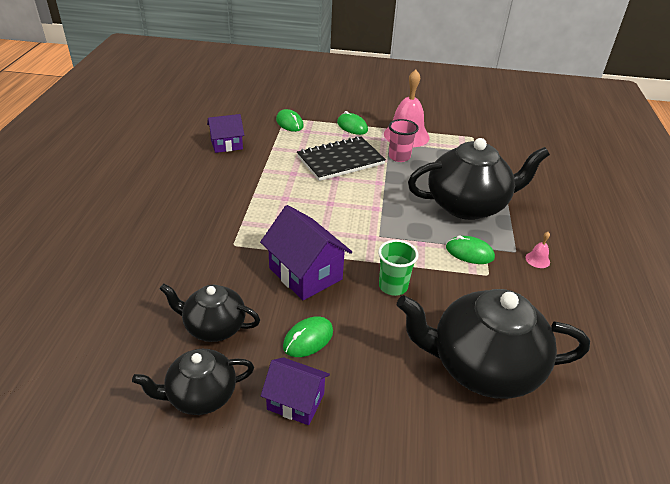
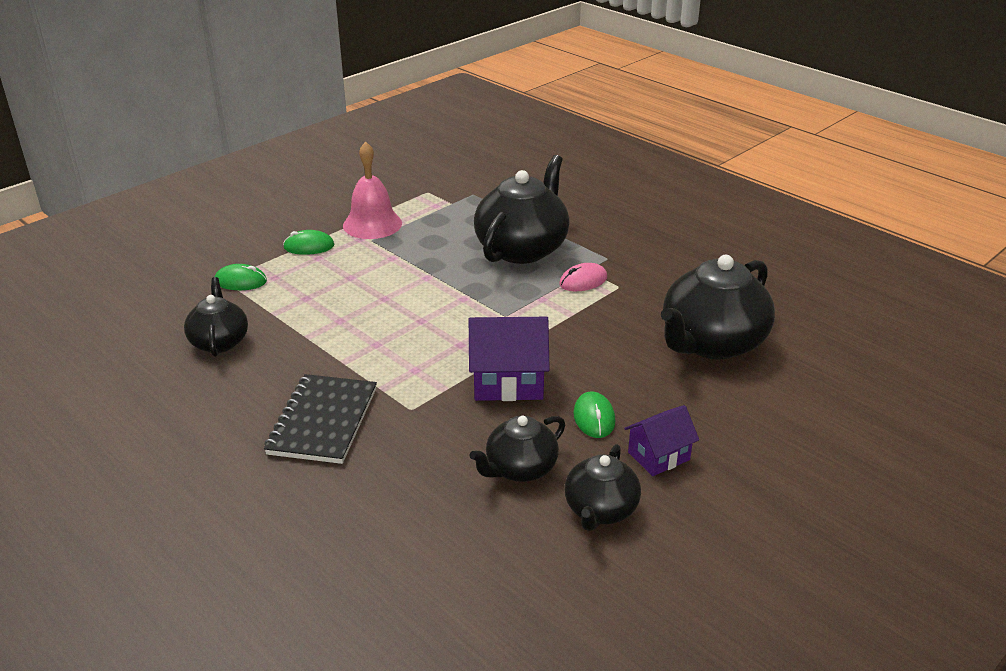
camera: 50 degrees left, 5 degrees down
(226, 145) = (219, 342): purple house -> black teapot
(340, 160) = (359, 282): black notebook -> black notebook (323, 421)
(393, 286) = (579, 341): green cup -> none
(399, 157) = (402, 246): pink cup -> none
(469, 252) = (583, 281): green mouse -> pink mouse
(537, 259) = (628, 254): pink bell -> none

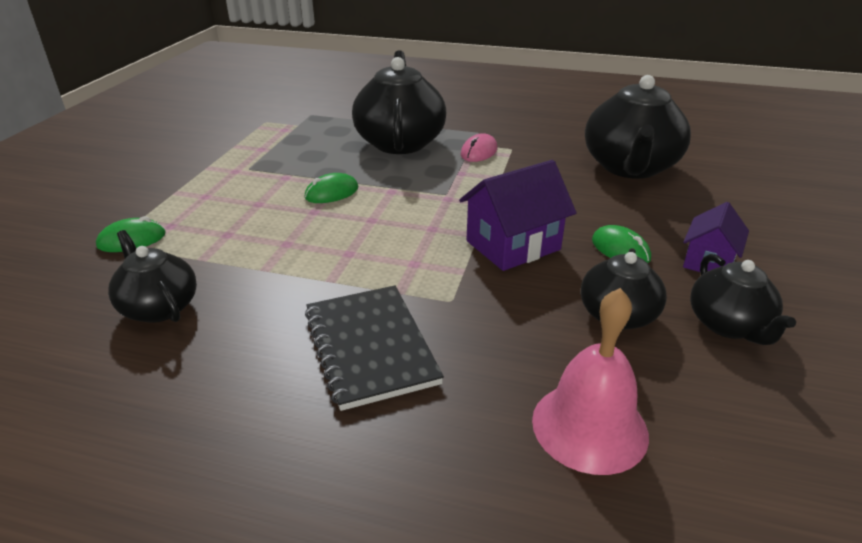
camera: 30 degrees left, 0 degrees up
(309, 246) = (185, 189): green mouse -> green mouse (331, 193)
(372, 224) = (236, 156): pink bell -> pink bell (589, 426)

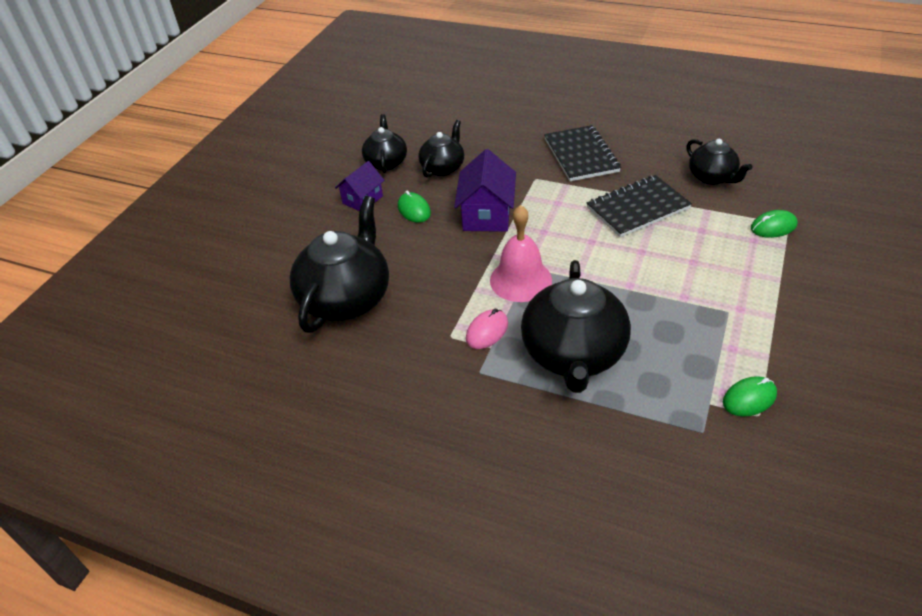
camera: 170 degrees left, 10 degrees up
(300, 258) = (637, 208): none -> black notebook
(331, 193) = (632, 273): green mouse -> green mouse (749, 398)
(513, 245) = (487, 215): purple house -> purple house turned 60 degrees counterclockwise
(589, 426) = (482, 125): pink bell -> pink bell (520, 280)

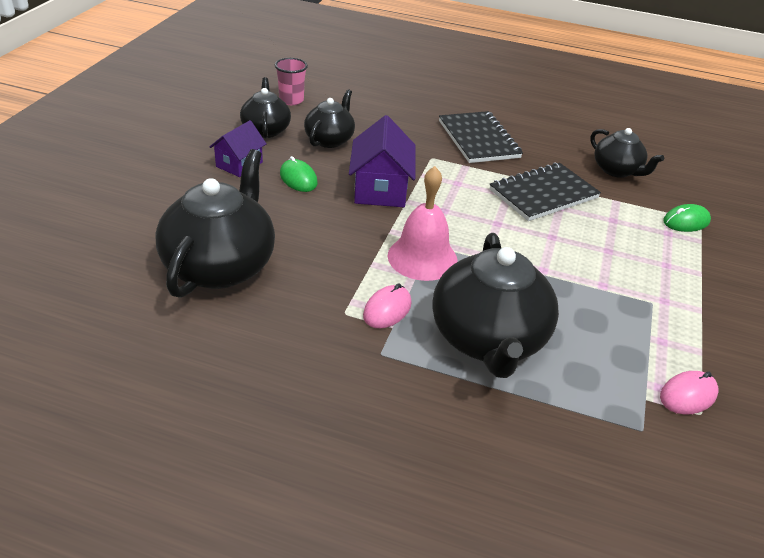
camera: 10 degrees left, 5 degrees down
(409, 129) = (291, 100): none -> pink cup
(749, 398) = (688, 395): green mouse -> pink mouse

